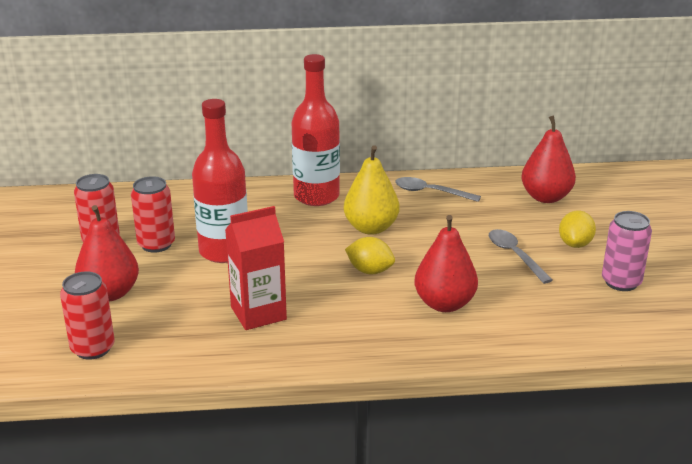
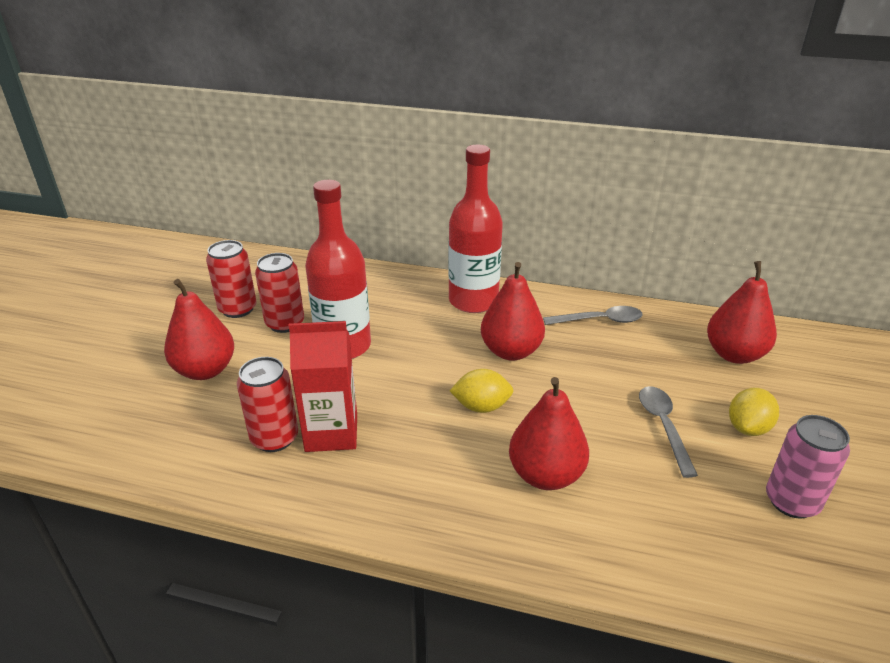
camera: 20 degrees right, 5 degrees up
(93, 348) = (144, 434): red can -> red can (274, 438)
(370, 271) = (481, 407): yellow lemon -> yellow lemon turned 45 degrees counterclockwise
(371, 228) = (511, 351): yellow pear -> red pear
(431, 192) = (599, 320): grey spoon -> grey spoon turned 135 degrees clockwise

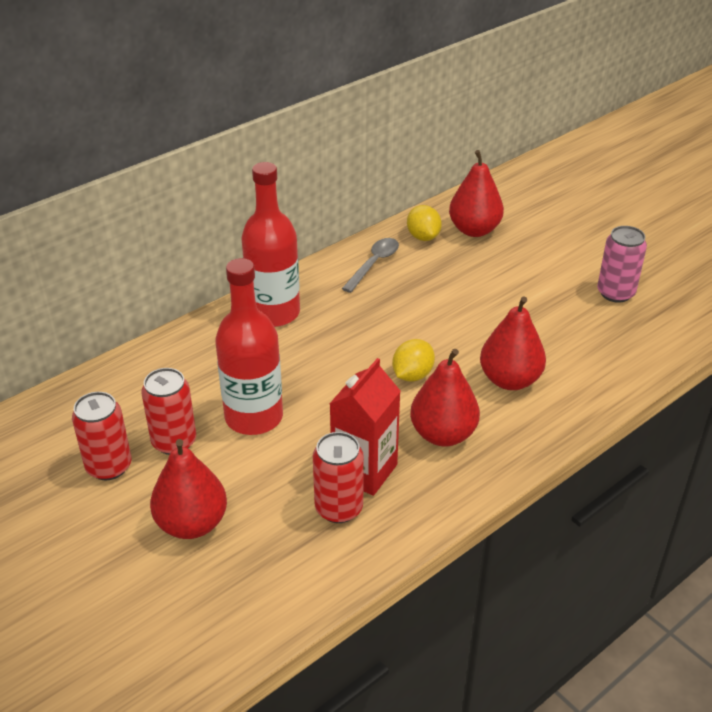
camera: 55 degrees left, 5 degrees up
(511, 351) = (363, 327): red pear -> red pear (443, 434)
(663, 426) = (512, 302): grey spoon -> none
(748, 428) = (545, 270): yellow lemon -> yellow lemon (423, 237)

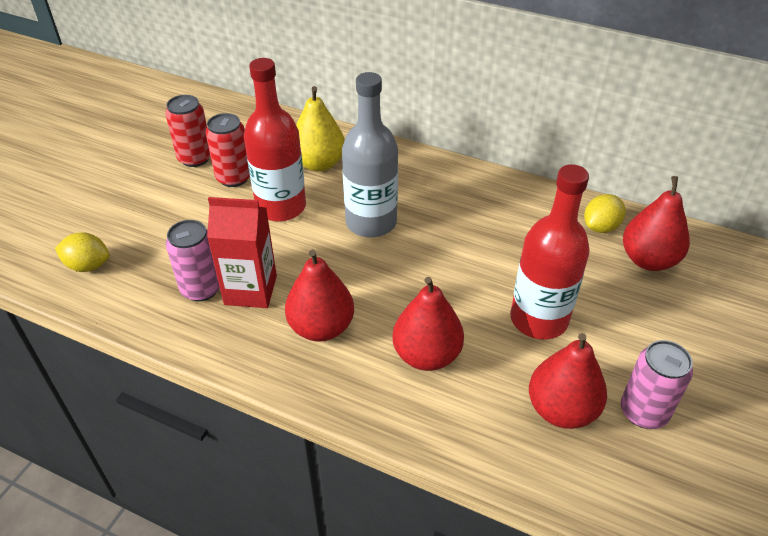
camera: 65 degrees right, 5 degrees up
(192, 524) = (155, 216): red pear -> red pear (561, 409)
(205, 370) = (319, 163): none -> yellow pear
(274, 313) = (413, 174): red bottle -> red bottle (539, 319)
(324, 361) = (371, 222): none -> grey bottle
(339, 508) = (201, 288): red can -> pink can
(374, 264) = (528, 208): grey spoon -> none
(412, 375) = (389, 282): yellow lemon -> yellow lemon (88, 265)

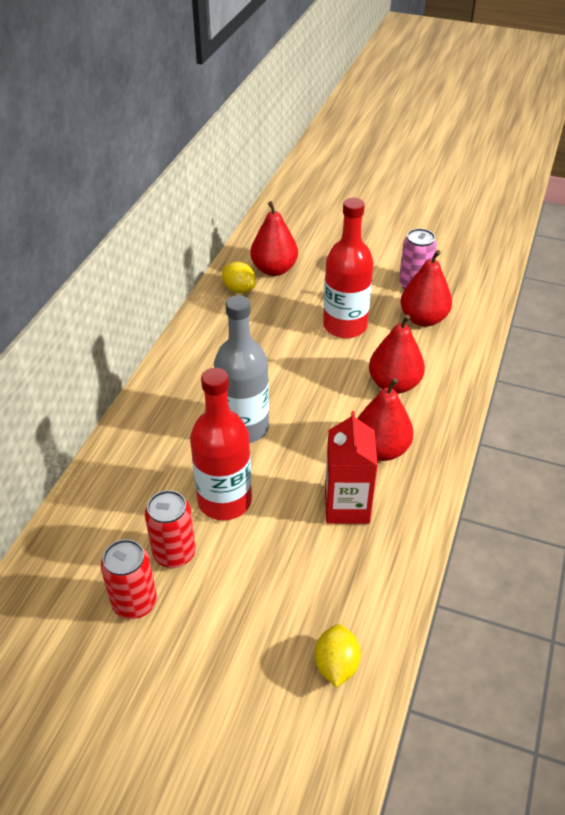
camera: 95 degrees left, 0 degrees up
(201, 288) = (352, 546): pink can -> none
(319, 163) = (150, 477): yellow pear -> none

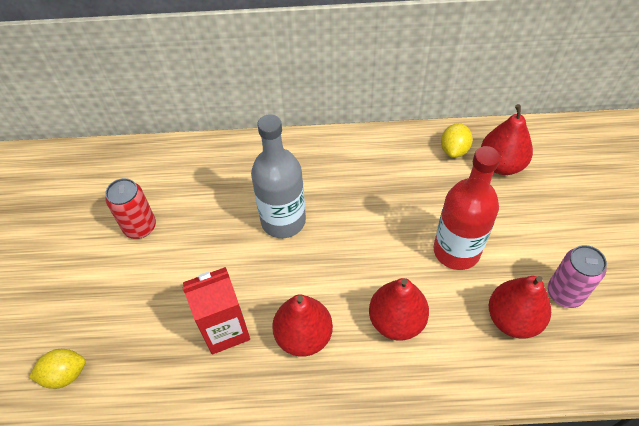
camera: 70 degrees right, 10 degrees up
(134, 602) = (91, 222): red can -> none
(224, 500) = (200, 238): red bottle -> none

